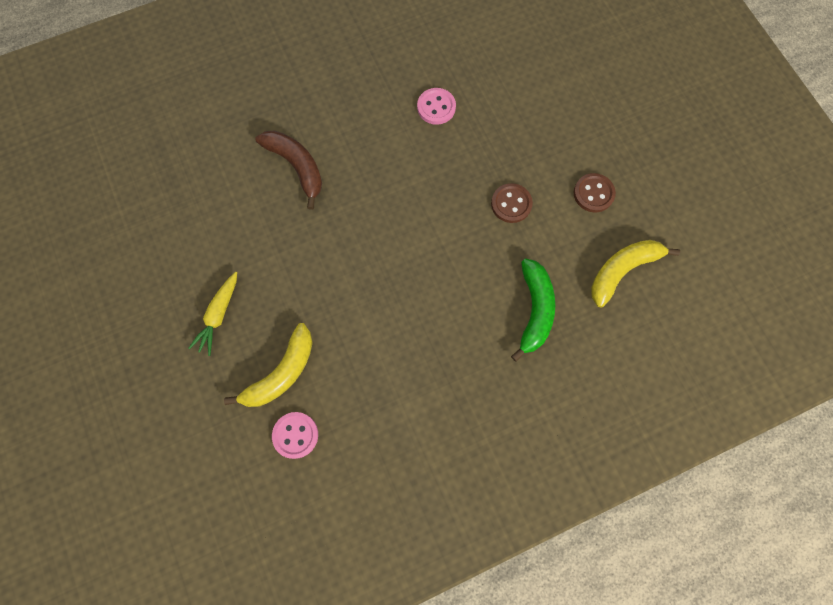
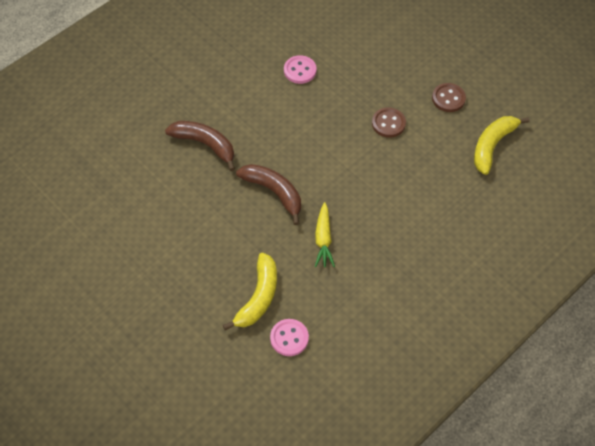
camera: 20 degrees left, 15 degrees down
(219, 315) = (188, 271): yellow carrot -> yellow carrot (323, 239)
(349, 249) = (274, 192): none -> brown banana
(534, 310) = (438, 193): green banana -> none

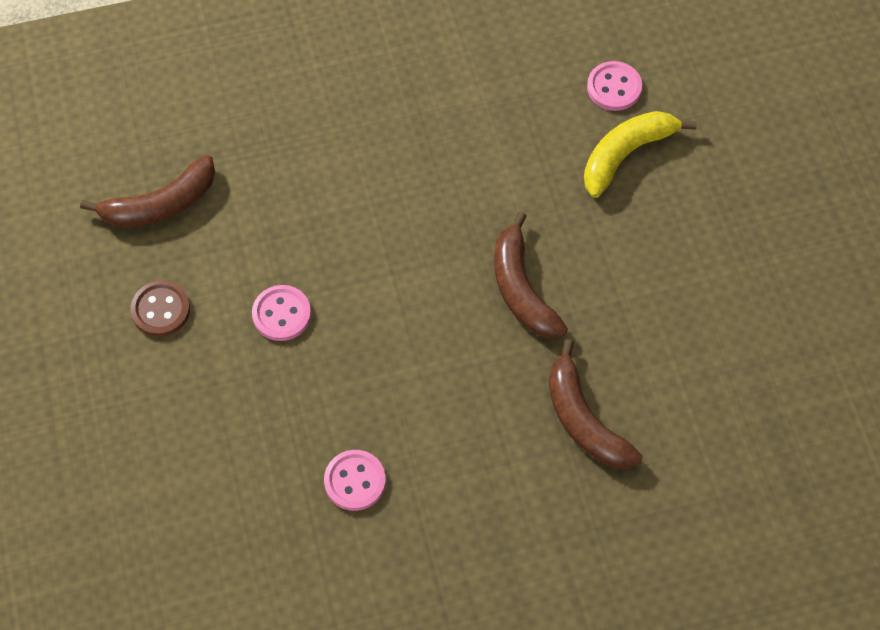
camera: 150 degrees left, 5 degrees up
(323, 239) = (493, 188): yellow carrot -> none
(388, 123) = (281, 314): brown button -> pink button
(492, 146) = (160, 204): yellow banana -> brown banana

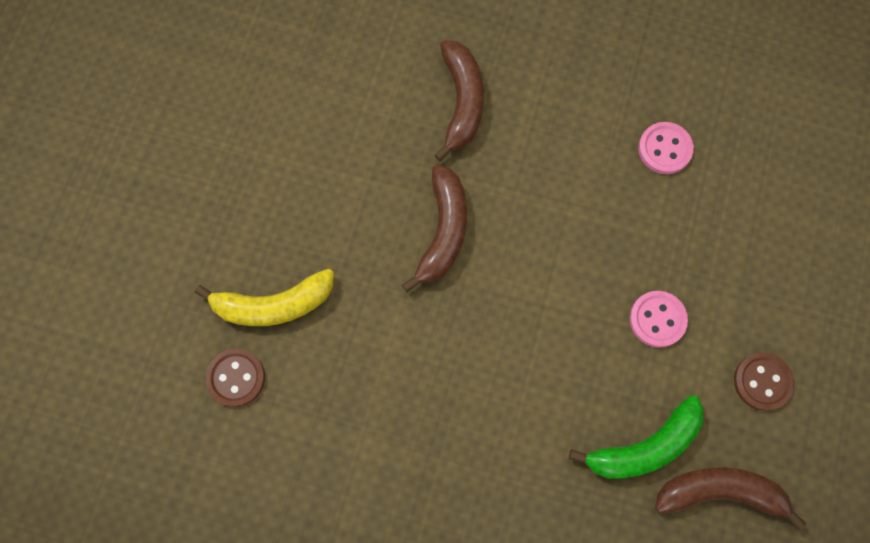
camera: 150 degrees left, 10 degrees up
(242, 206) = (644, 447): none -> green banana
(614, 87) = (236, 378): pink button -> brown button

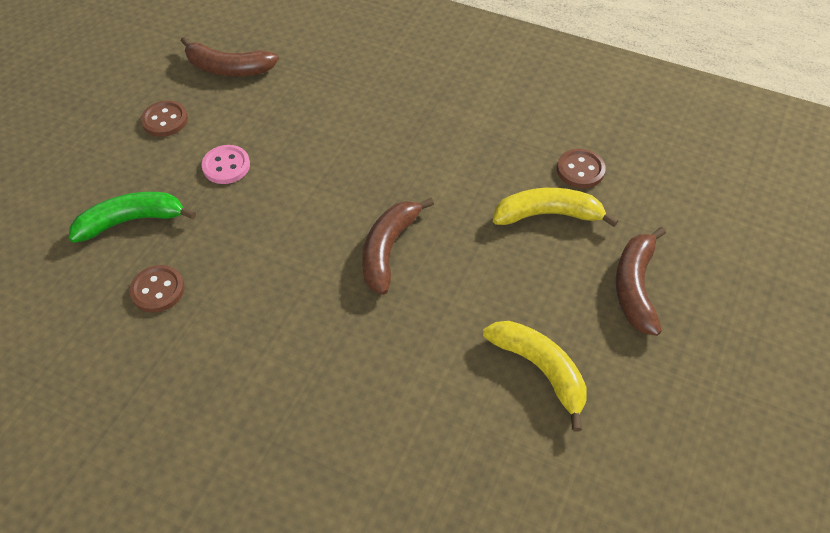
camera: 170 degrees left, 20 degrees down
(276, 121) = (540, 370): none -> yellow banana
(462, 102) = (342, 361): brown banana -> brown banana (635, 287)
(644, 447) = (271, 96): green banana -> green banana (131, 221)
(664, 149) = (158, 290): pink button -> brown button

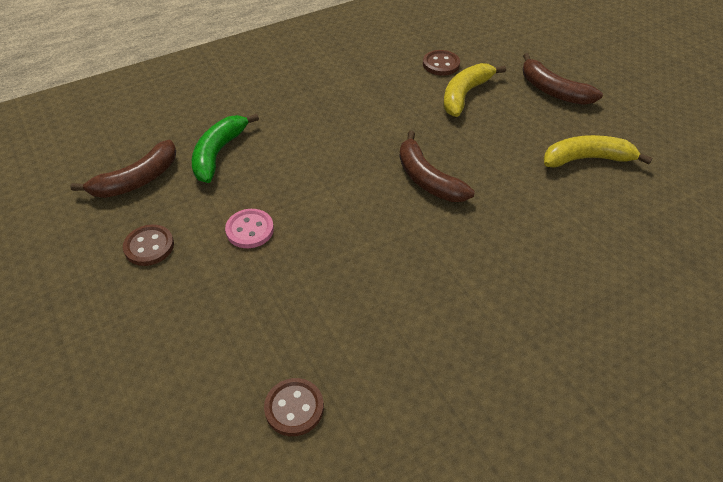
camera: 55 degrees left, 5 degrees down
(131, 221) = (247, 320): green banana -> green banana (218, 153)
(158, 290) = (345, 334): brown button -> brown button (294, 408)

